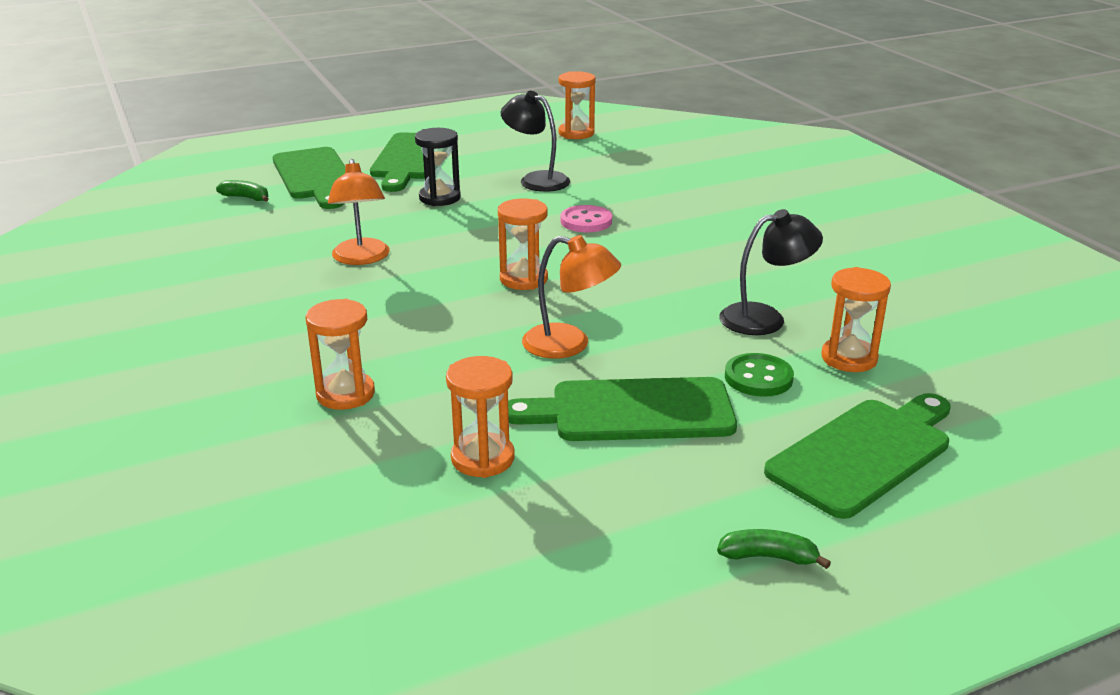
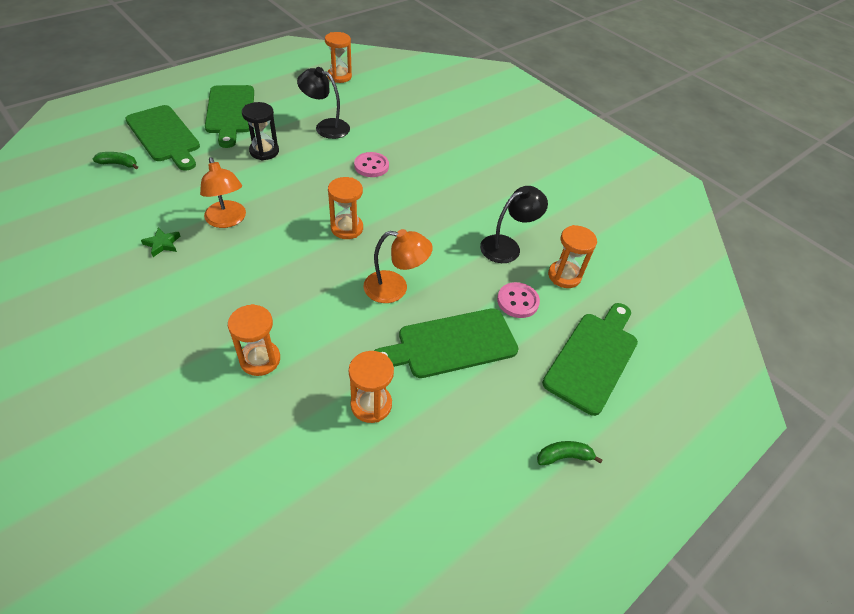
camera: 20 degrees left, 20 degrees up
(267, 273) = (162, 244): none -> green star
(758, 378) = (517, 301): green button -> pink button

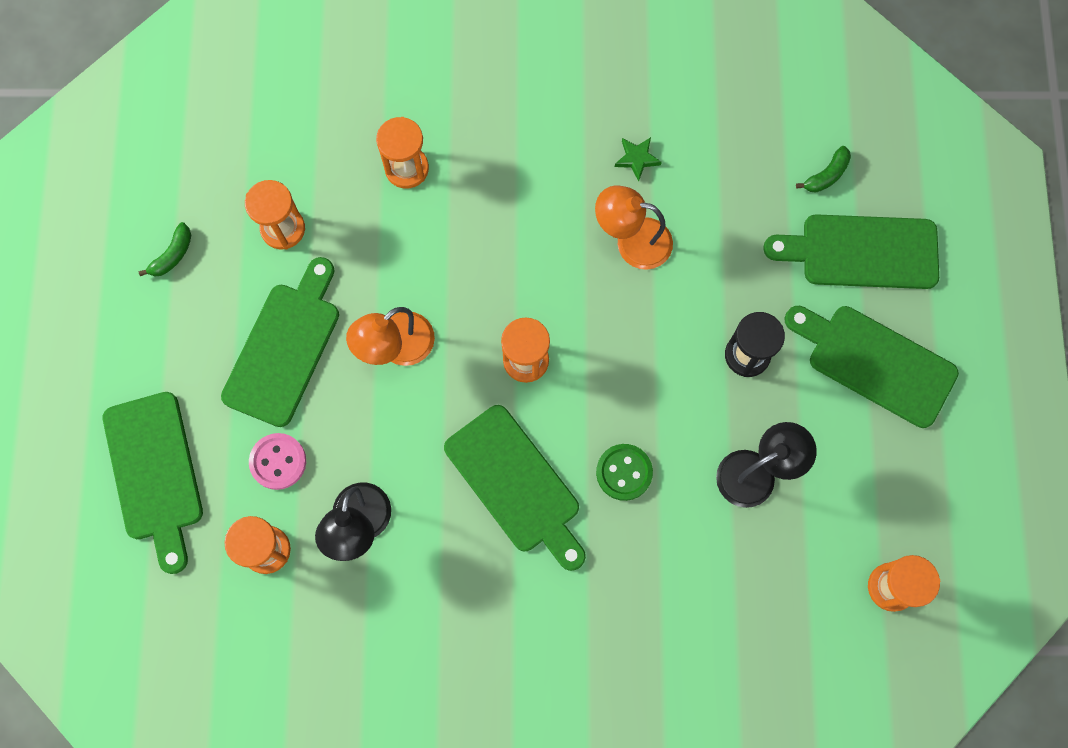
camera: 135 degrees right, 25 degrees up
(371, 166) = (624, 472): pink button -> green button
(418, 199) = (516, 484): none -> green cutting board
(564, 456) = (101, 348): green banana -> green banana (172, 255)

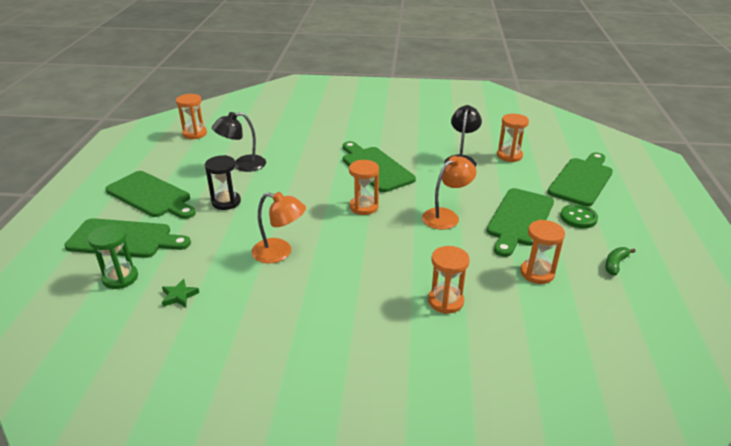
camera: 175 degrees left, 40 degrees down
(155, 473) = (581, 180): green cutting board -> green cutting board turned 45 degrees clockwise
(278, 462) = (511, 180): pink button -> none
(624, 472) = (315, 168): green button -> green button (578, 218)
(637, 159) = (260, 296): green star -> green star (179, 296)
(826, 175) = (120, 278): green banana -> green hourglass

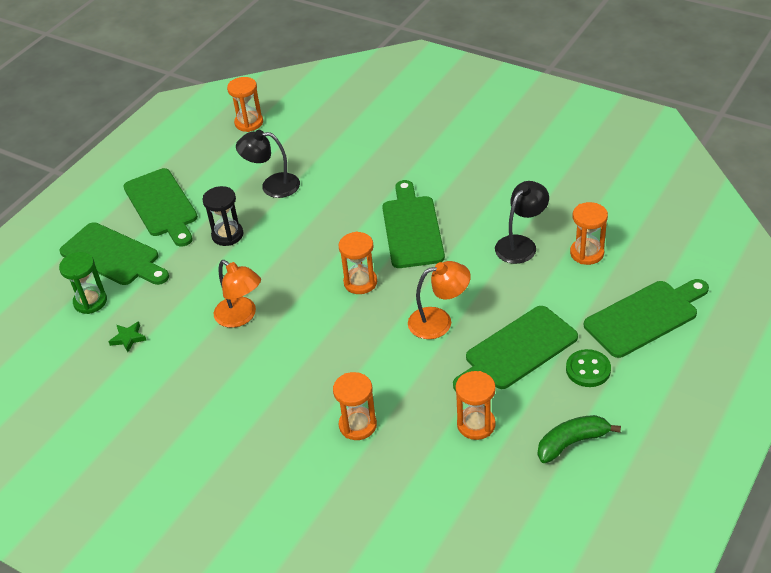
camera: 30 degrees right, 10 degrees up
(615, 264) = (572, 442): green banana -> green banana, size x1.52

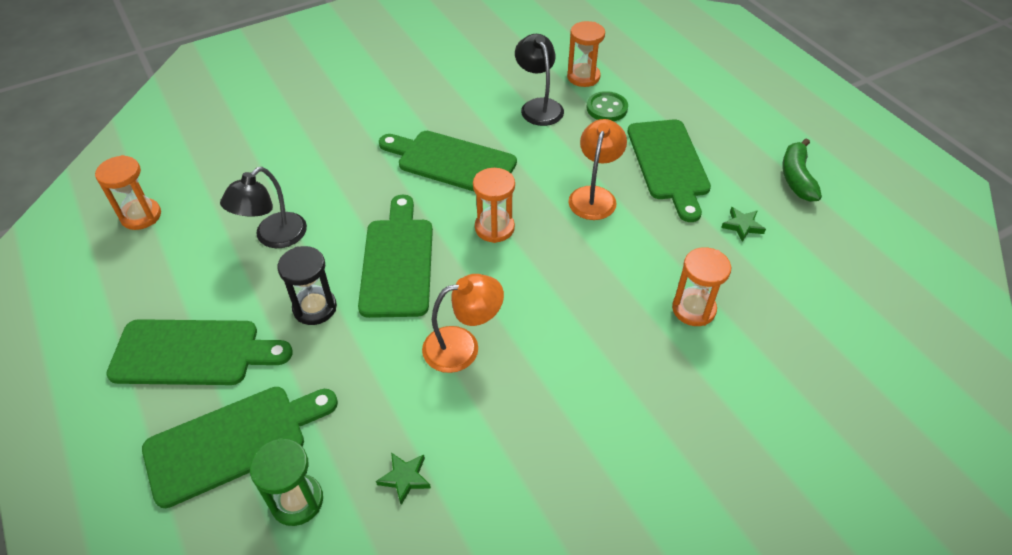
camera: 65 degrees left, 5 degrees up
(476, 424) = (742, 226): orange hourglass -> green star
(588, 369) = (719, 134): green button -> green button (607, 108)
(645, 317) = (681, 80): green cutting board -> green cutting board (397, 262)

